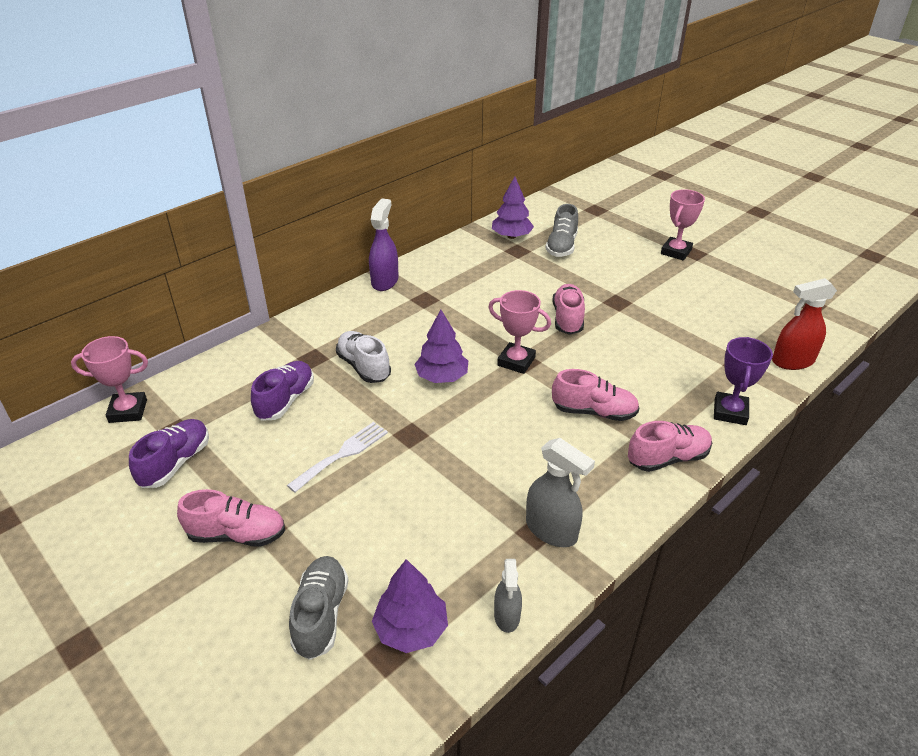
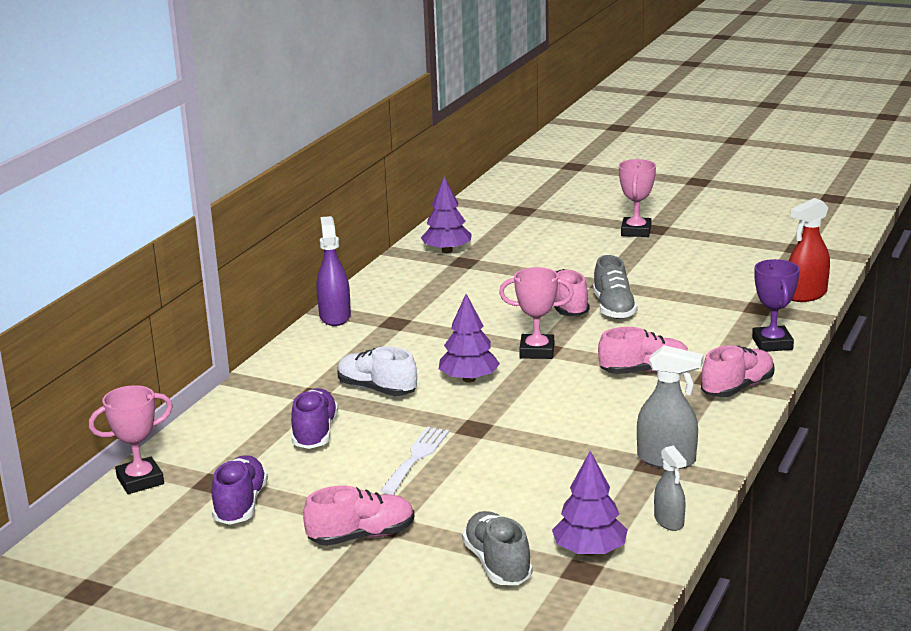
camera: 20 degrees left, 15 degrees down
(561, 246) = (510, 249): grey shoe -> grey shoe (613, 308)

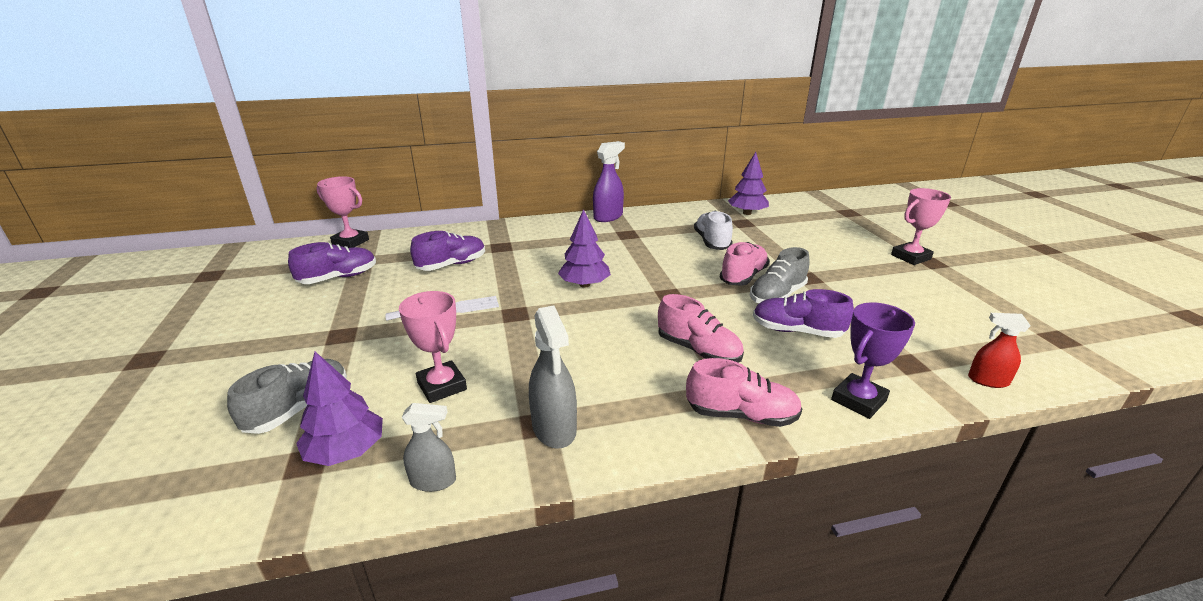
camera: 50 degrees right, 5 degrees up
(361, 536) = (317, 332): pink shoe -> none
(377, 389) = (531, 261): white shoe -> white shoe (712, 242)
(537, 351) = (661, 292): pink trophy -> pink trophy (442, 386)
(669, 521) = (433, 481): grey spray bottle -> grey spray bottle turned 120 degrees counterclockwise
(671, 325) = (797, 331): none -> purple shoe
(806, 295) = (987, 380): red spray bottle -> red spray bottle, size x0.63

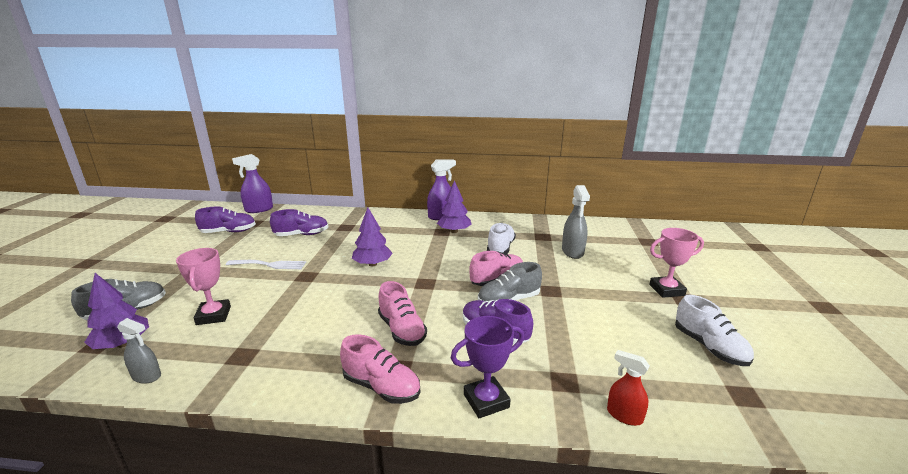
camera: 20 degrees right, 5 degrees down
(350, 242) = (259, 209): pink trophy -> purple spray bottle
(554, 428) = (248, 362): grey spray bottle -> grey spray bottle (572, 252)
(747, 213) = (554, 229): purple tree -> purple tree (454, 231)
(994, 303) = (709, 347): none -> white shoe

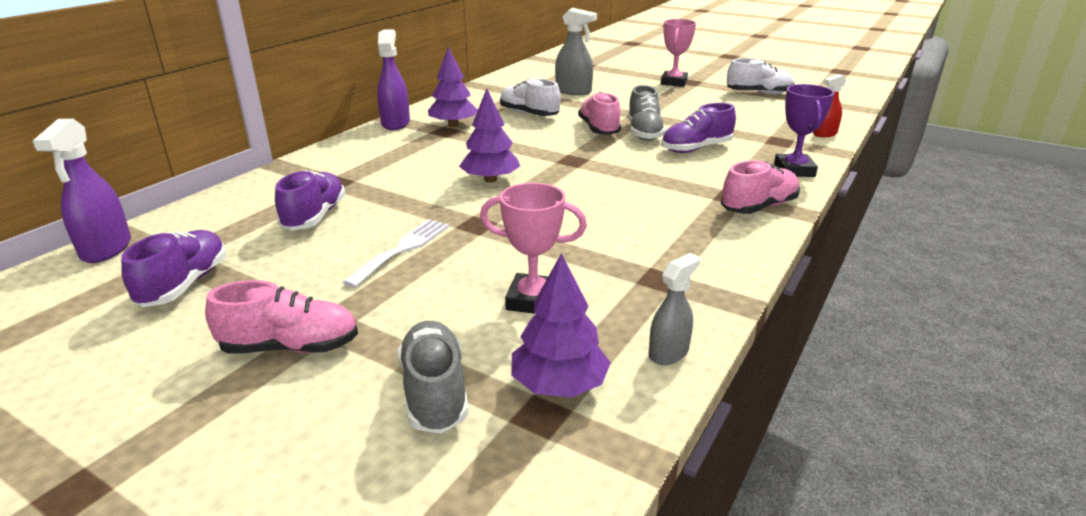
camera: 65 degrees left, 5 degrees up
(402, 330) = (664, 185): pink shoe -> pink shoe (291, 347)

